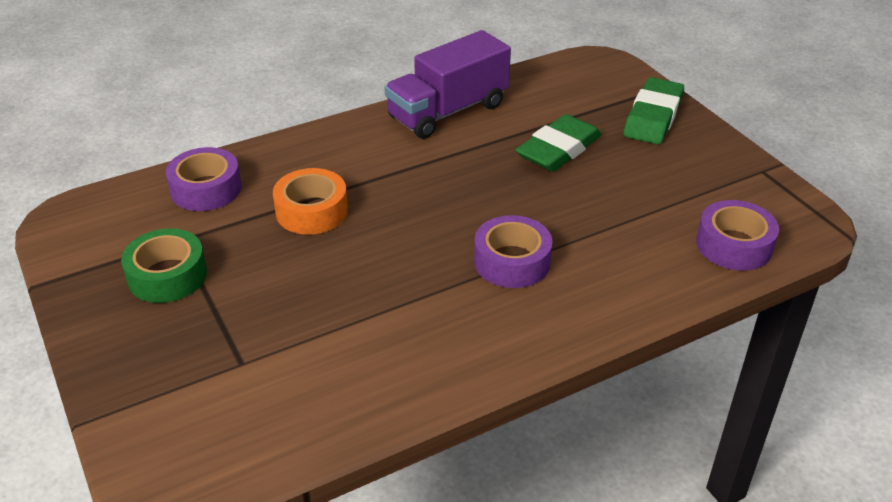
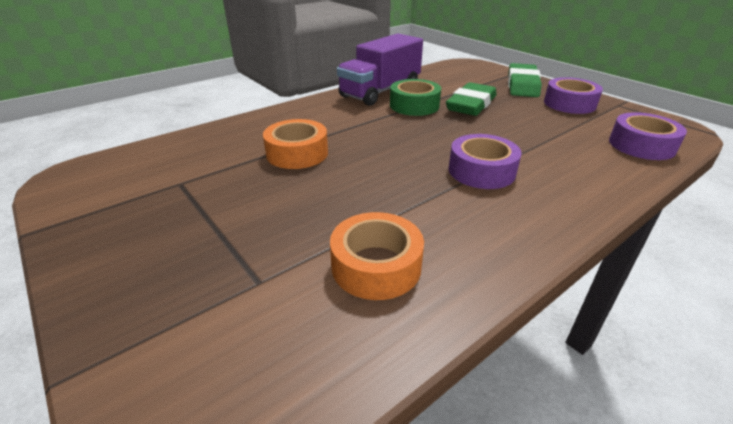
camera: 10 degrees left, 5 degrees down
(167, 275) = (169, 211): green tape -> green tape (414, 105)
(206, 189) = (201, 147): purple tape -> purple tape (569, 104)
(351, 361) = (376, 266): none -> orange tape

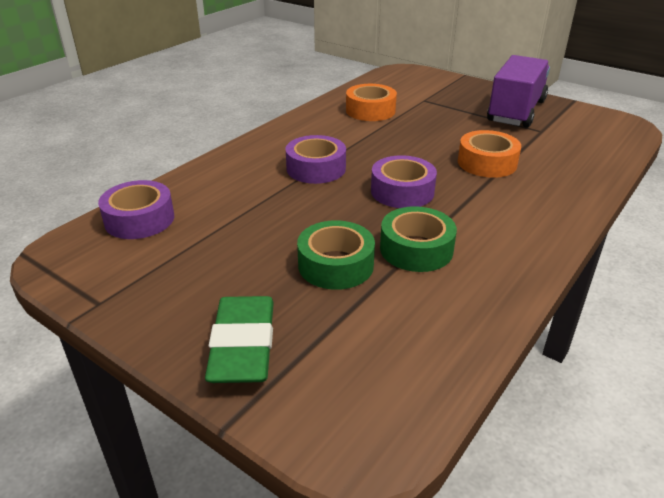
camera: 165 degrees right, 0 degrees up
(380, 91) = (487, 276): purple truck -> purple truck (516, 111)
(471, 104) = (335, 265): green eraser -> green tape
(569, 104) = (181, 292): purple tape -> purple tape (402, 191)

